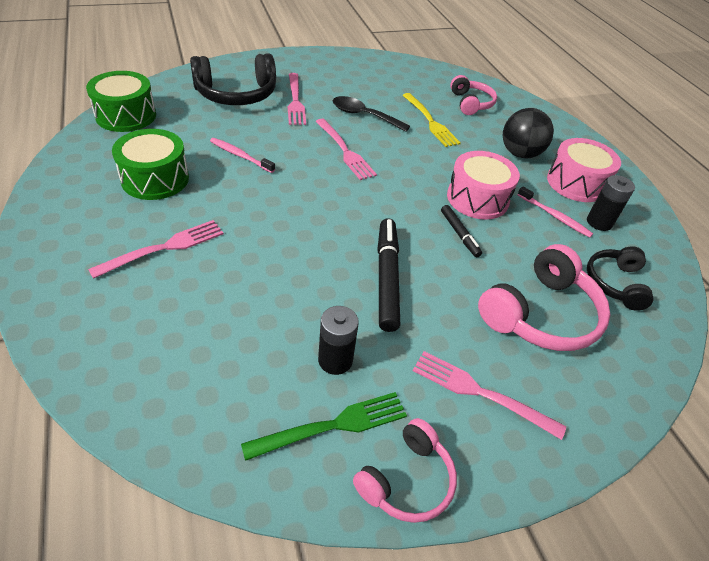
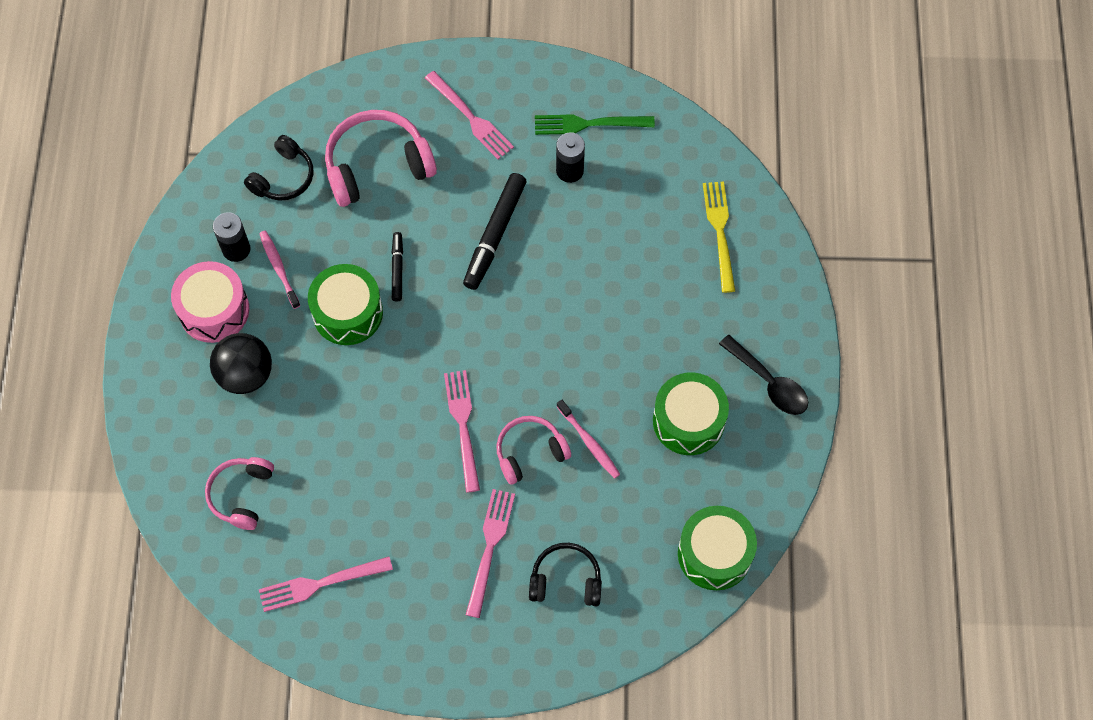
camera: 155 degrees left, 20 degrees up
(164, 248) = (688, 318): pink fork -> pink fork (320, 584)
(236, 94) = (566, 580): black headphones -> black headphones, size x0.62
(364, 115) = (409, 494): black spoon -> black spoon (769, 383)
(407, 480) = (553, 78): pink headphones -> pink headphones (530, 452)
(430, 121) = (324, 463): yellow fork -> yellow fork (719, 232)
(477, 198) = (347, 313): pink drum -> green drum

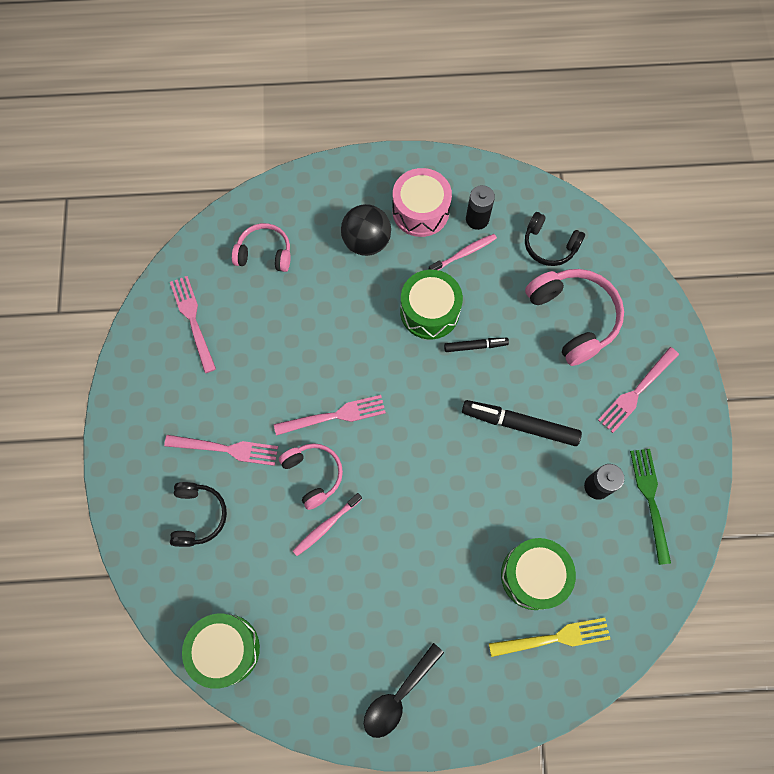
camera: 85 degrees right, 5 degrees up
(688, 421) = (353, 617): green drum -> green drum (534, 575)

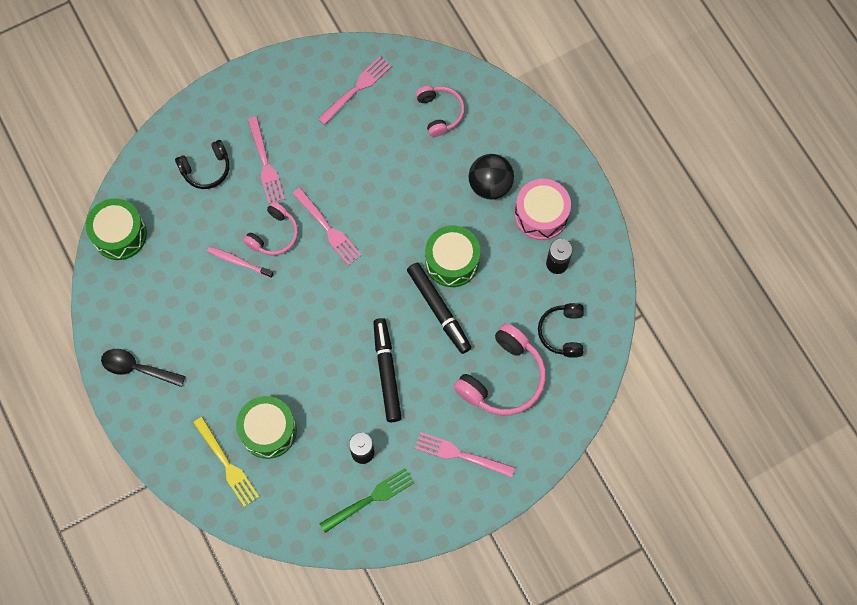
camera: 65 degrees right, 0 degrees up
(464, 253) = (518, 266): pink toothbrush -> none
(475, 346) = (438, 310): black marker -> black marker, size x1.79

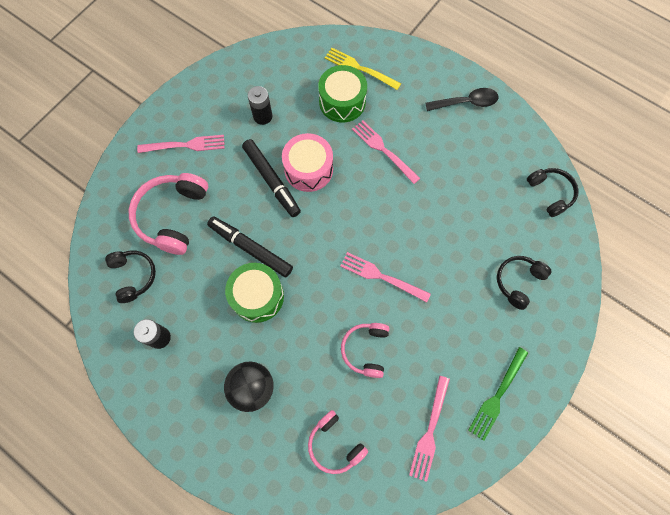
camera: 155 degrees right, 0 degrees up
(119, 234) = (550, 193): green drum -> black headphones
(239, 262) = (440, 214): pink toothbrush -> none
(265, 163) = (470, 311): pink fork -> pink fork (383, 150)
(274, 235) = (424, 250): pink headphones -> pink headphones (366, 350)
(370, 499) = (242, 88): green fork -> green fork (497, 395)
(541, 215) = (191, 379): pink drum -> pink drum (308, 169)

